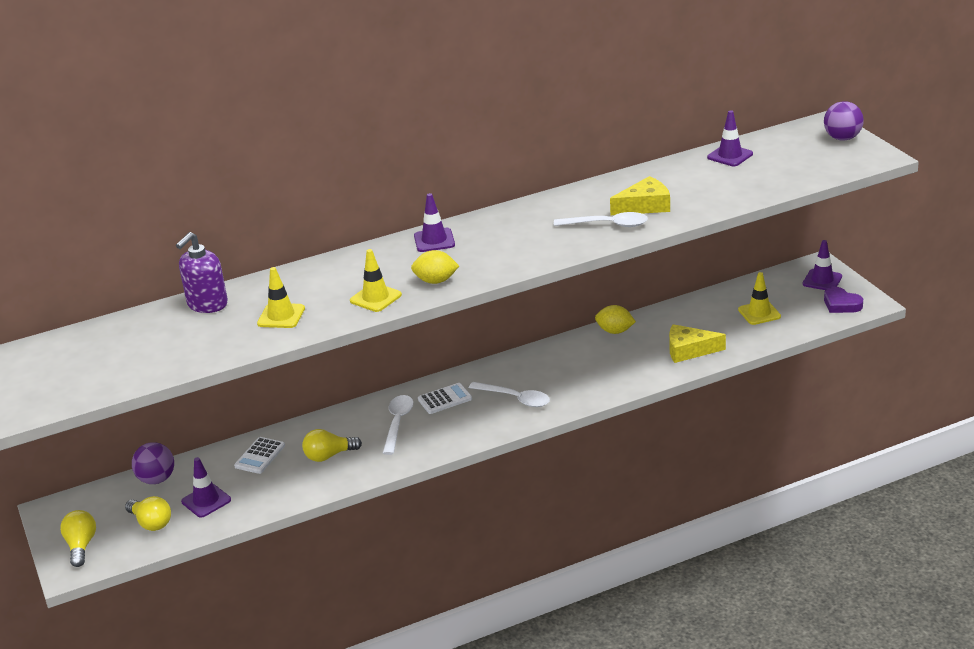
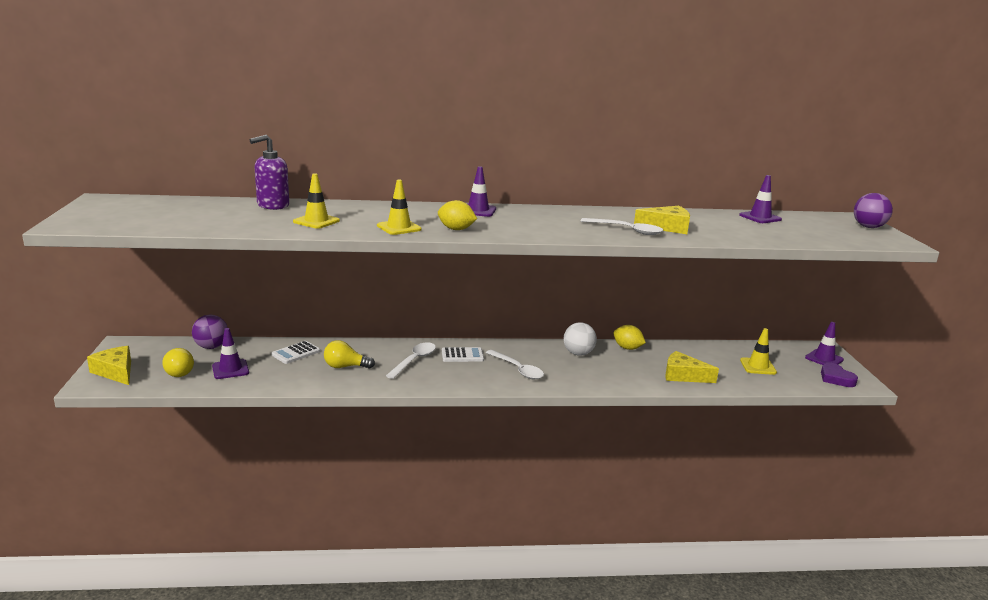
camera: 15 degrees right, 10 degrees down
(81, 546) = (116, 372): yellow light bulb -> yellow cheese
(567, 356) = (578, 353): none -> white ball

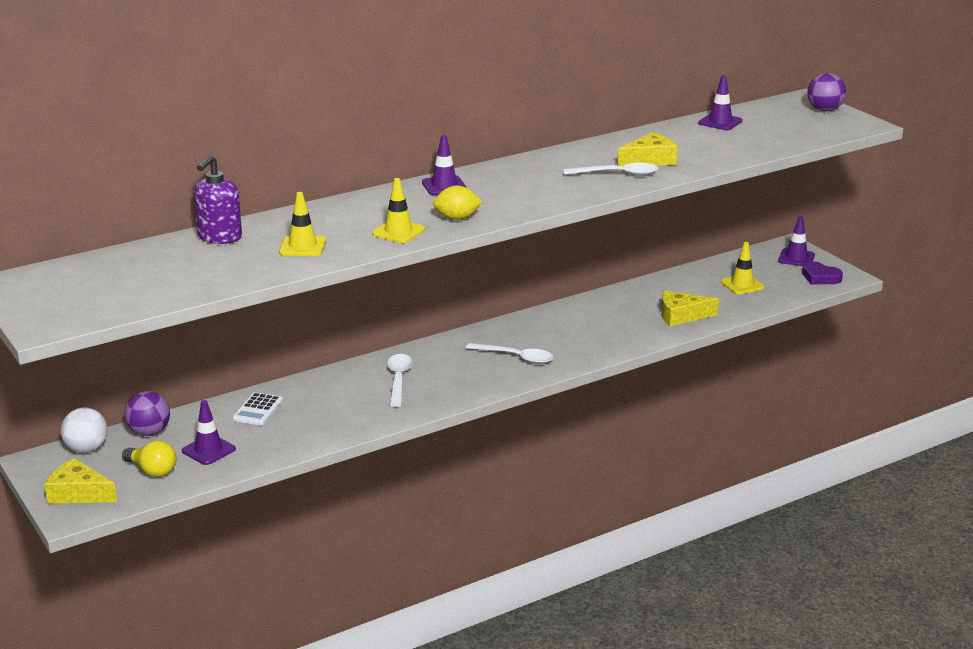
camera: 25 degrees left, 5 degrees up
(345, 367) = (332, 408): yellow light bulb -> none
(462, 355) = (443, 358): white calculator -> none
(578, 353) = (559, 321): white ball -> white ball (86, 449)
(627, 348) = (603, 300): yellow lemon -> none

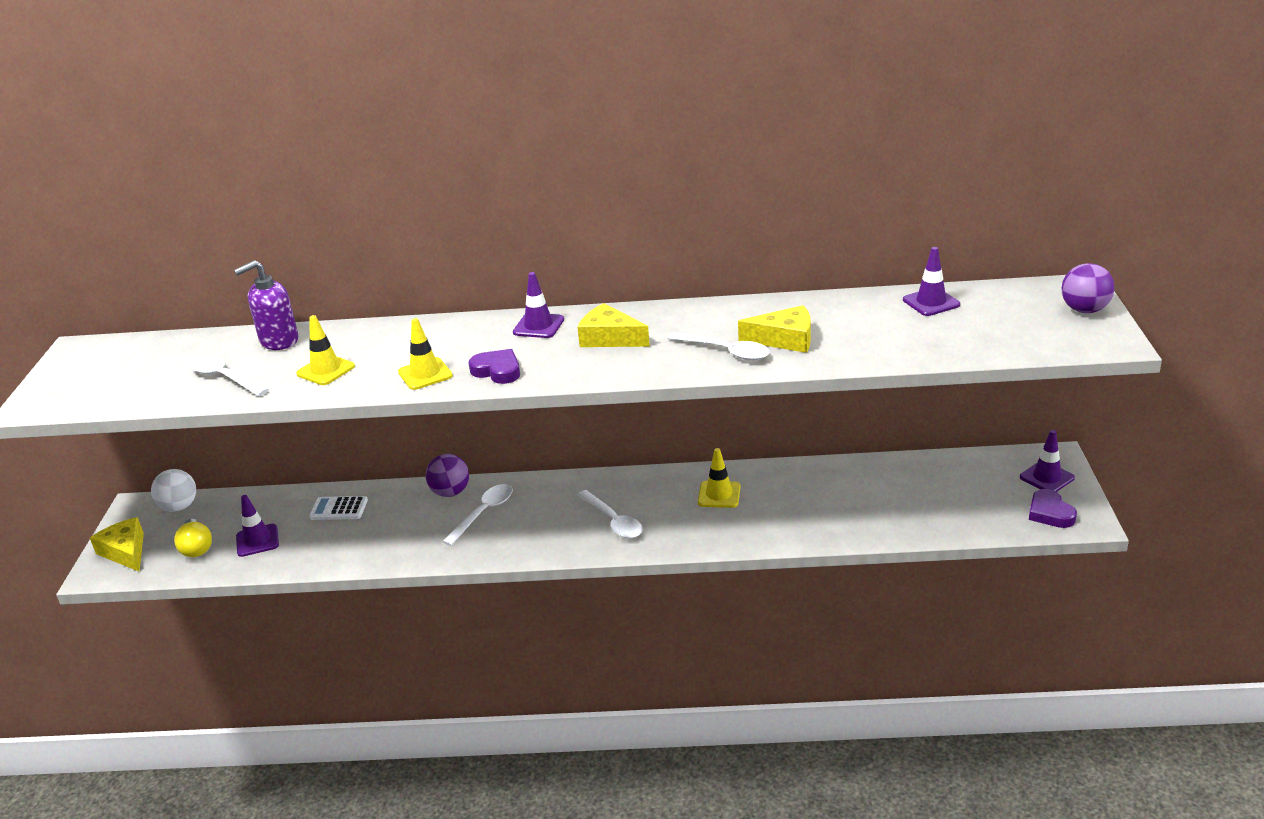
camera: 35 degrees right, 5 degrees up
(149, 432) = (238, 505): purple ball -> purple ball (450, 492)
(212, 269) = (224, 378): none -> white spoon
(258, 410) = (339, 509): white calculator -> white calculator turned 45 degrees clockwise
(457, 218) = (497, 371): yellow lemon -> purple heart
(681, 316) = (833, 519): yellow cheese -> yellow cheese (609, 338)
(742, 285) = (944, 497): yellow traffic cone -> yellow traffic cone (719, 495)

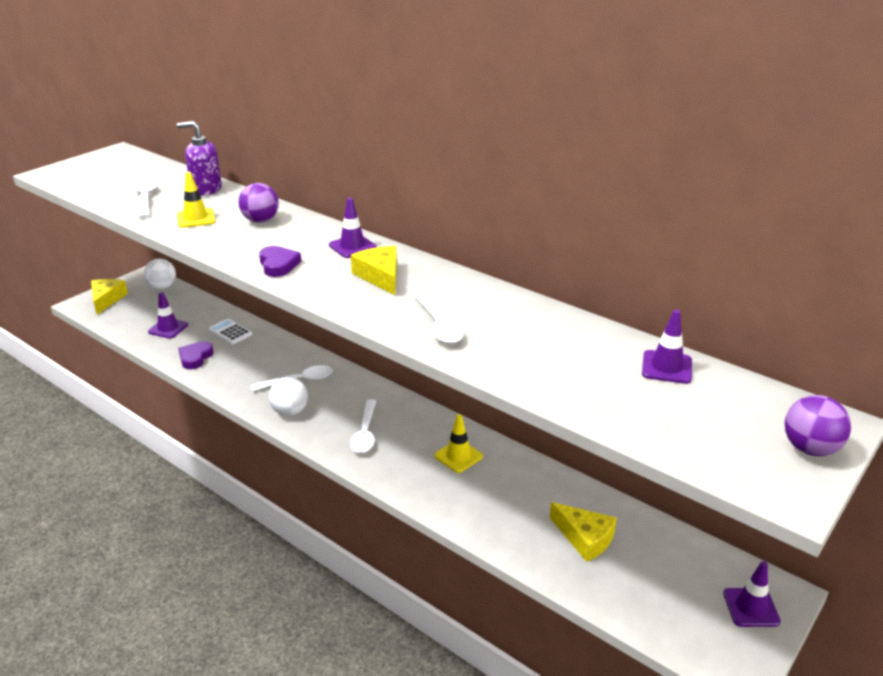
camera: 35 degrees right, 0 degrees up
(196, 548) = (137, 316): yellow light bulb -> none
(425, 374) = (238, 247): yellow traffic cone -> none
(450, 492) = (300, 356): purple ball -> purple ball (261, 220)
(515, 542) = (290, 411): none -> white ball
(785, 339) = (496, 338): yellow cheese -> yellow cheese (585, 538)
(1050, 513) = (711, 642): purple heart -> purple heart (195, 358)

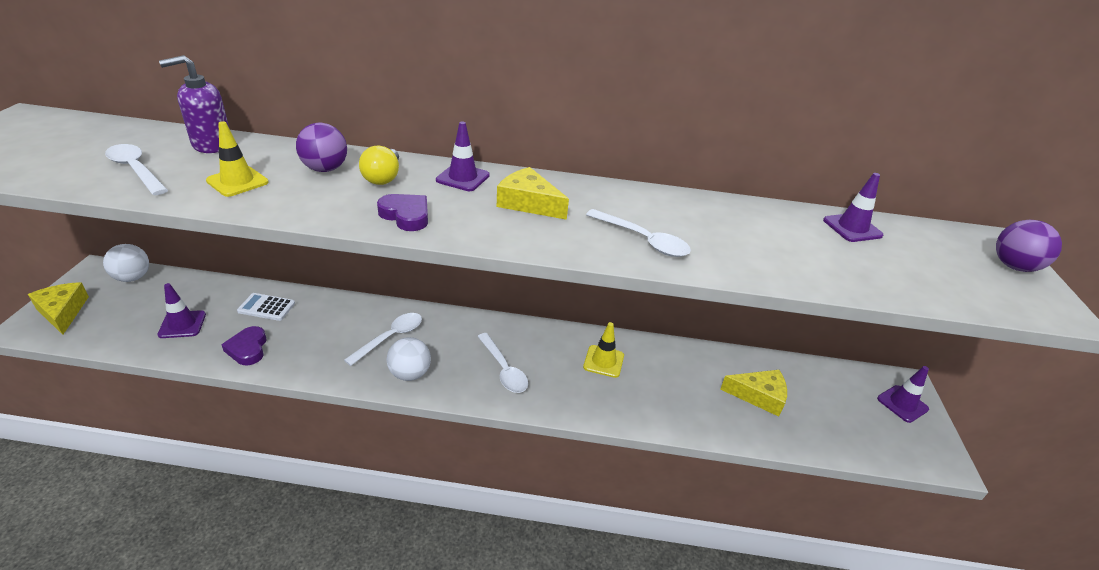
camera: 35 degrees left, 5 degrees up
(294, 234) = (383, 177): none -> yellow light bulb

